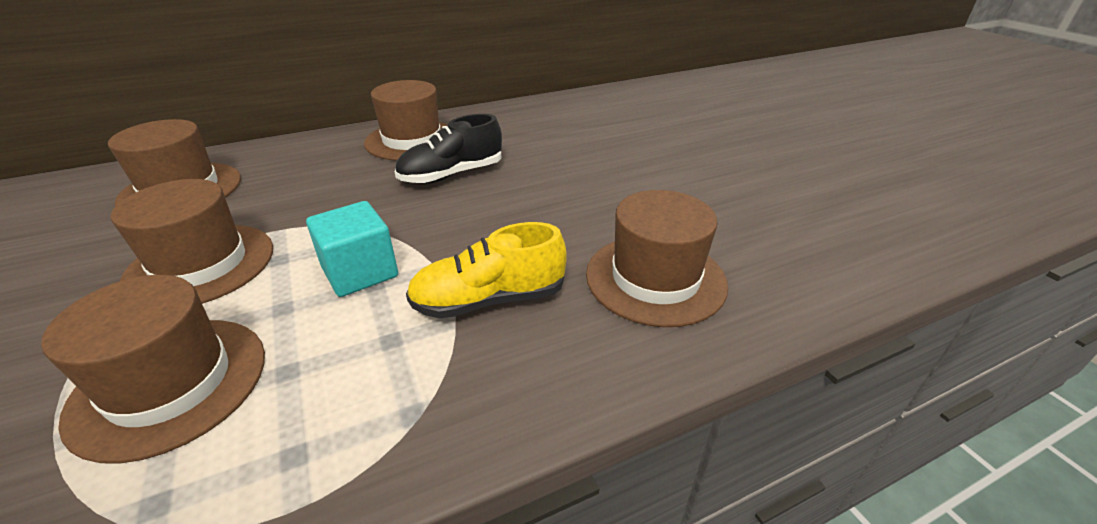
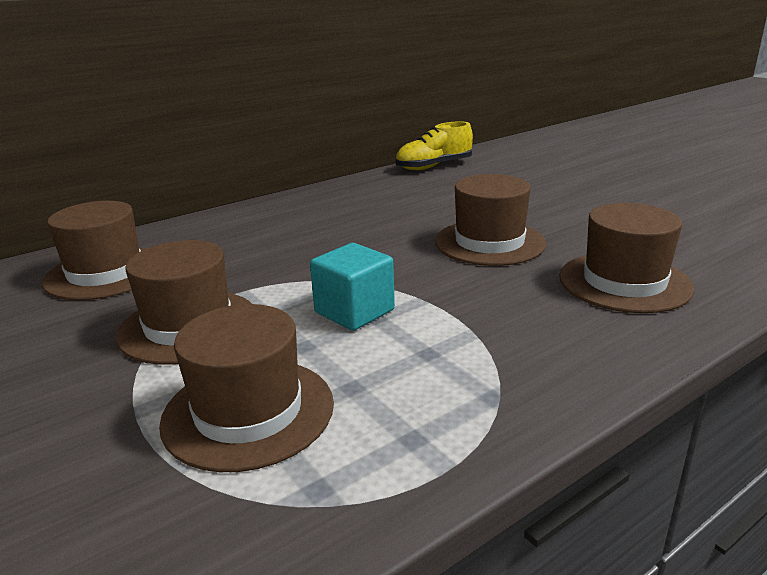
camera: 10 degrees left, 10 degrees down
(412, 140) = (312, 209): brown hat -> brown hat (489, 242)
(451, 175) = (376, 231): black shoe -> none
(489, 300) = (492, 315): yellow shoe -> yellow shoe (434, 166)

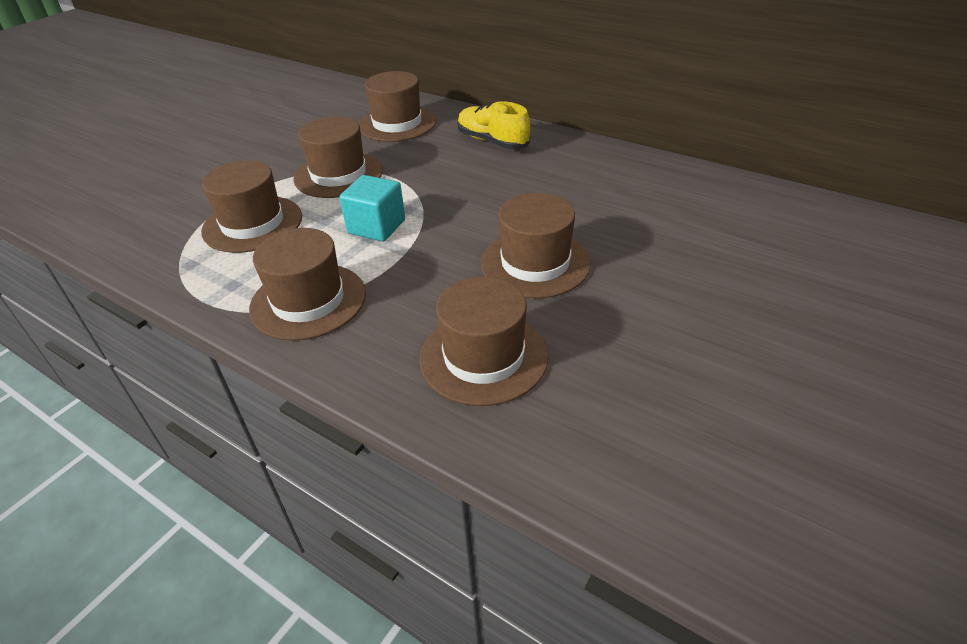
camera: 70 degrees right, 15 degrees up
(434, 166) = (733, 188): yellow shoe -> yellow shoe (492, 141)
(489, 372) = (308, 301): none -> brown hat

